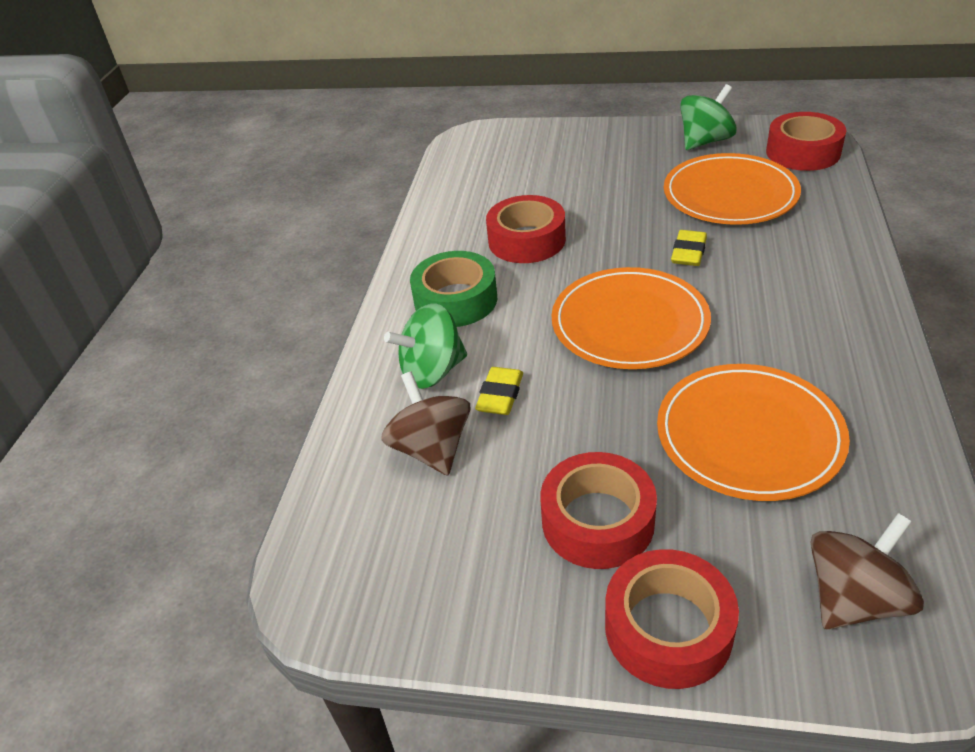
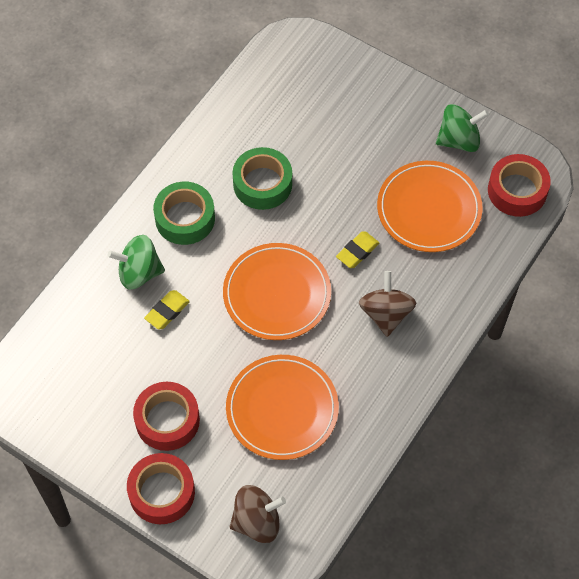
camera: 20 degrees right, 20 degrees up
(431, 449) = (109, 330): brown spinning top -> brown spinning top (386, 314)
(527, 240) = (262, 184): red tape -> green tape

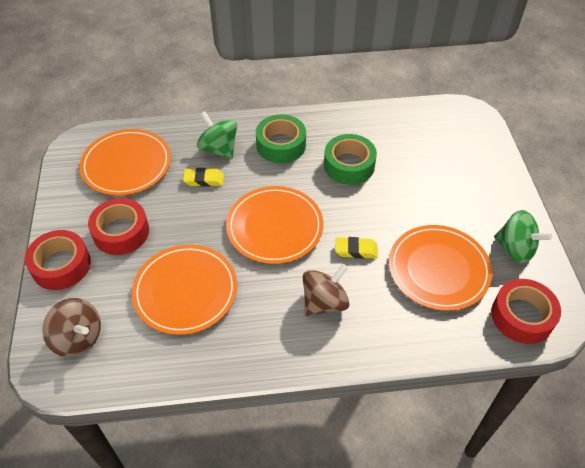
camera: 50 degrees right, 10 degrees down
(83, 365) = (126, 165): none -> orange plate

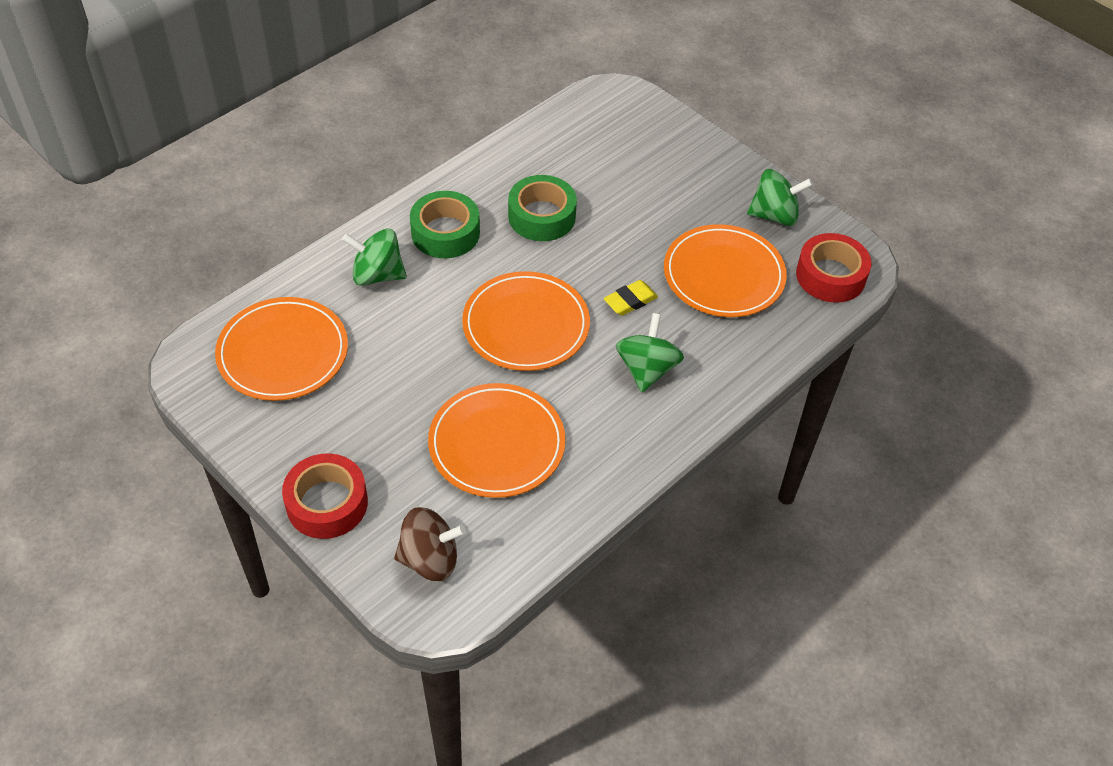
camera: 40 degrees left, 0 degrees up
(121, 232) = (359, 428): red tape -> none
(204, 179) = (396, 318): yellow eraser -> none
(324, 302) = (646, 369): brown spinning top -> green spinning top

